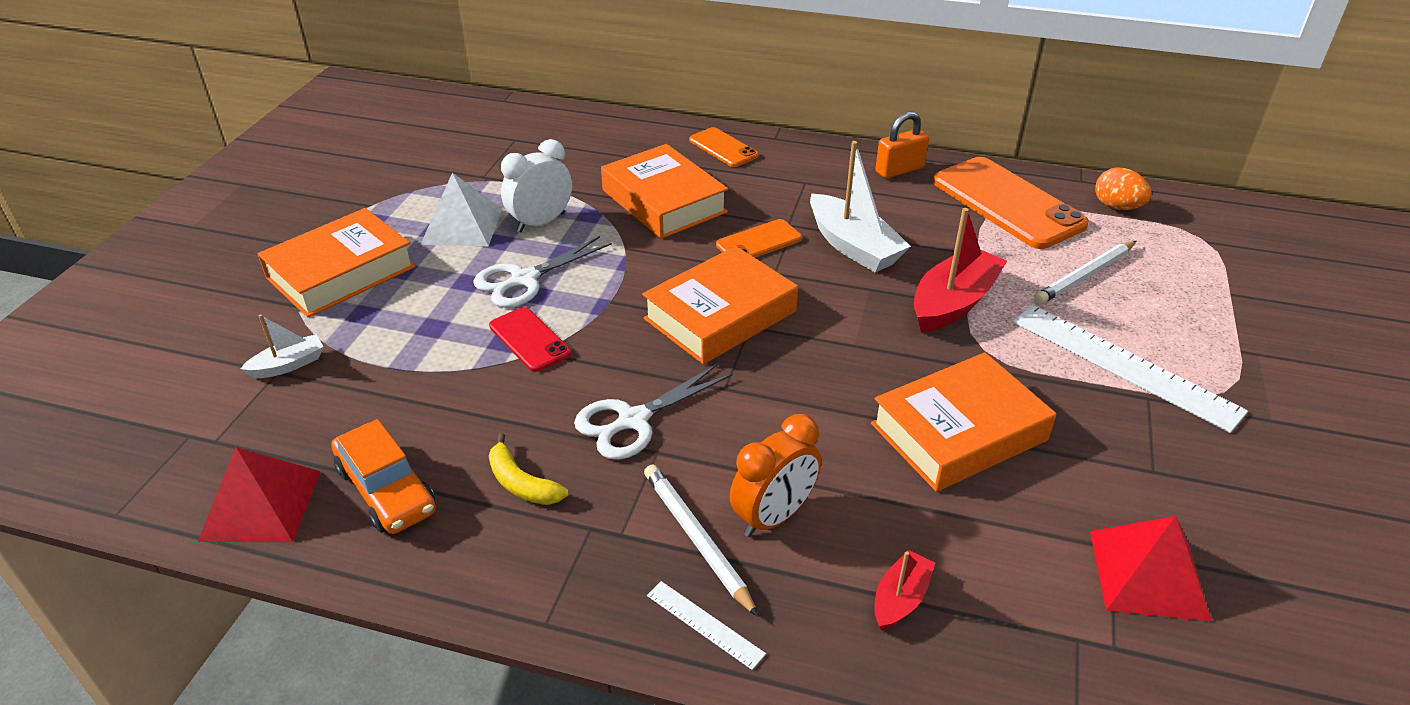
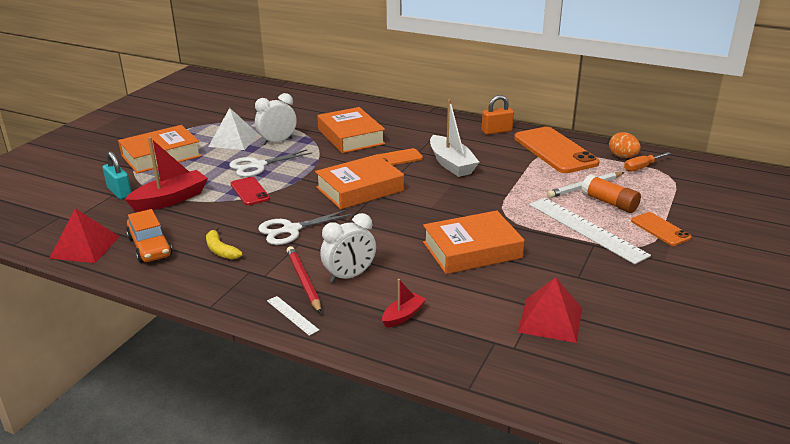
camera: 10 degrees right, 10 degrees down
(288, 365) = (119, 192): white boat -> turquoise padlock
(696, 539) = (303, 281): white pencil -> red pencil
(723, 148) = (396, 114): orange phone -> orange phone (660, 229)
(773, 517) = (349, 276): orange clock -> white clock
(953, 303) = (498, 194): red boat -> red boat (170, 200)
(1136, 305) = (609, 203): none -> orange glue stick
(1154, 226) = (641, 167): none -> orange screwdriver

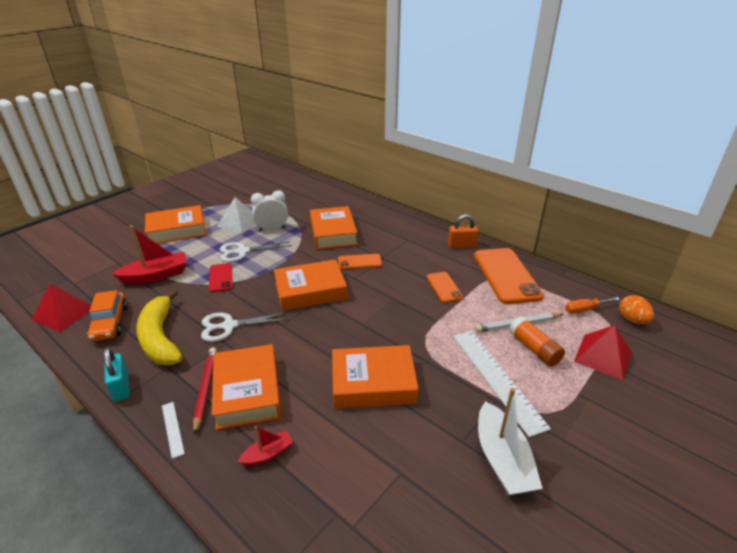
camera: 15 degrees right, 5 degrees up
(119, 192) = (124, 261): turquoise padlock -> turquoise padlock (121, 387)
(220, 250) = (160, 338): yellow banana -> yellow banana, size x2.03
(349, 276) = (247, 391): white clock -> orange book
(451, 164) = (403, 276): white boat -> white boat (502, 459)
(550, 319) = (407, 496): red pyramid -> red pyramid (603, 356)
(622, 157) = (570, 293): orange egg -> orange egg (632, 320)
(660, 229) = (574, 394): orange phone -> orange phone (444, 287)

